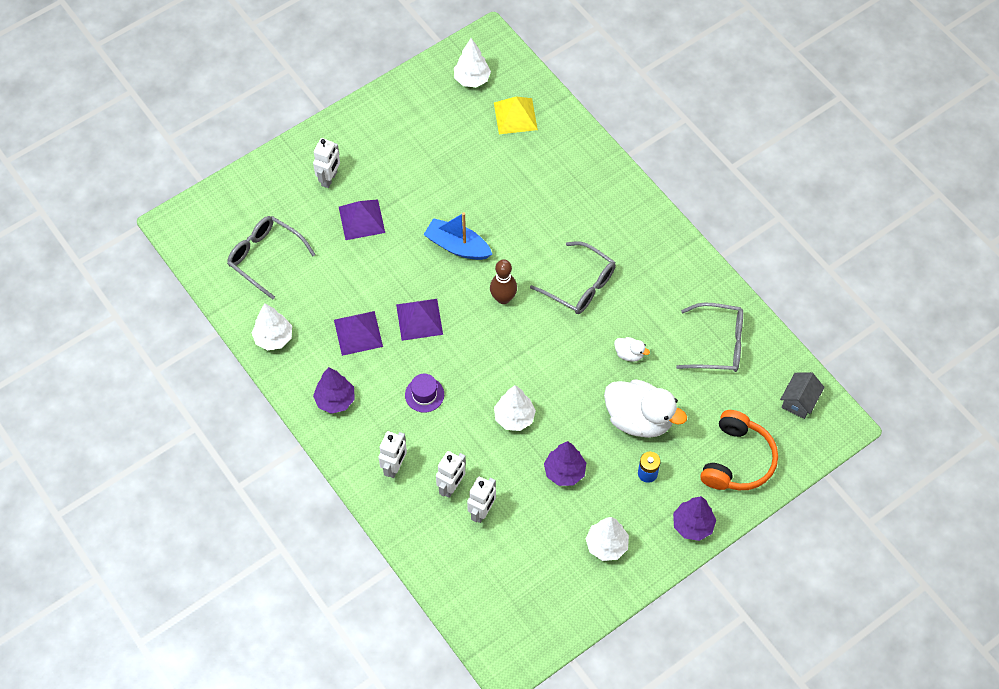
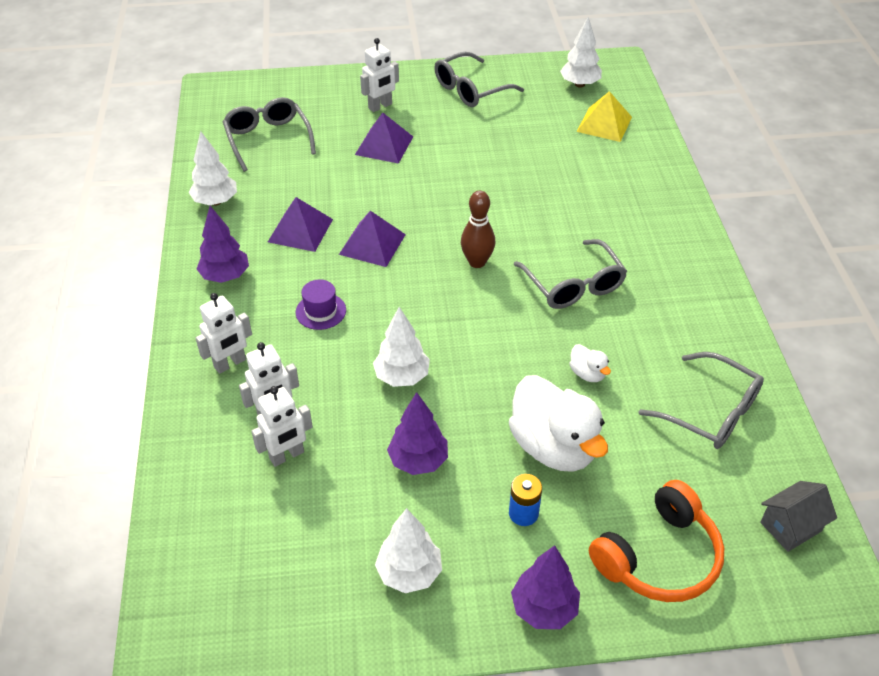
camera: 30 degrees right, 15 degrees down
(389, 126) = (470, 90): none -> grey glasses
(457, 246) = (463, 200): blue boat -> none

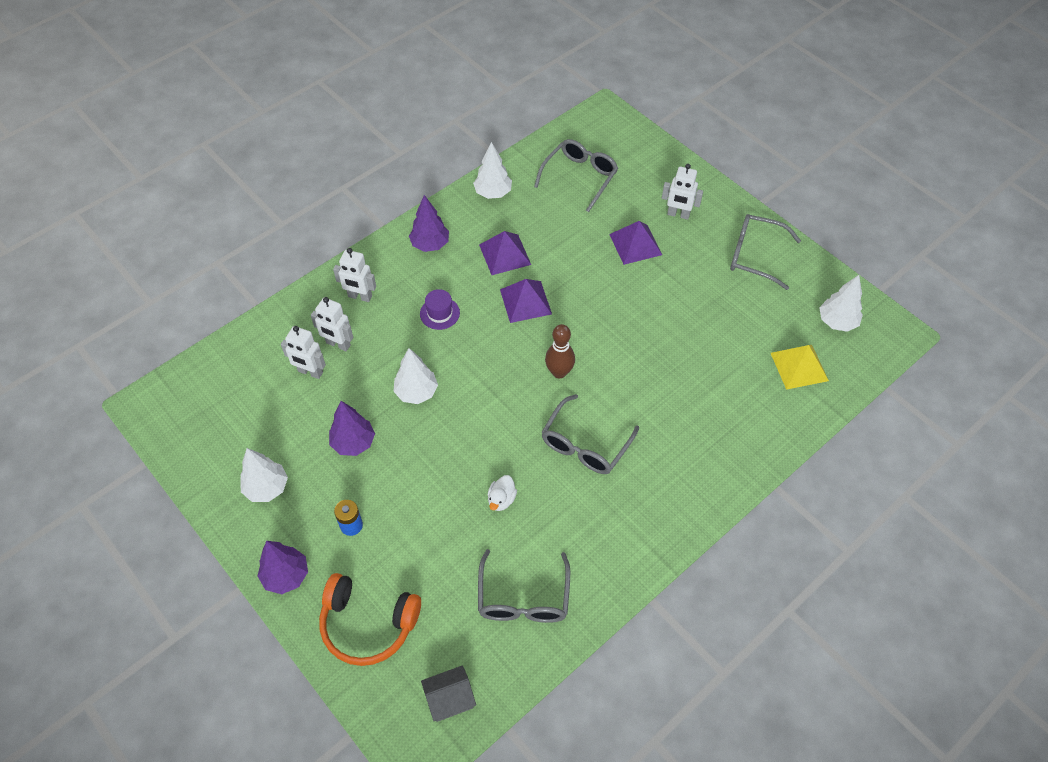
camera: 55 degrees right, 10 degrees up
(553, 447) = (419, 513): white duck -> none
(790, 526) = (450, 699): grey house -> grey house turned 45 degrees counterclockwise

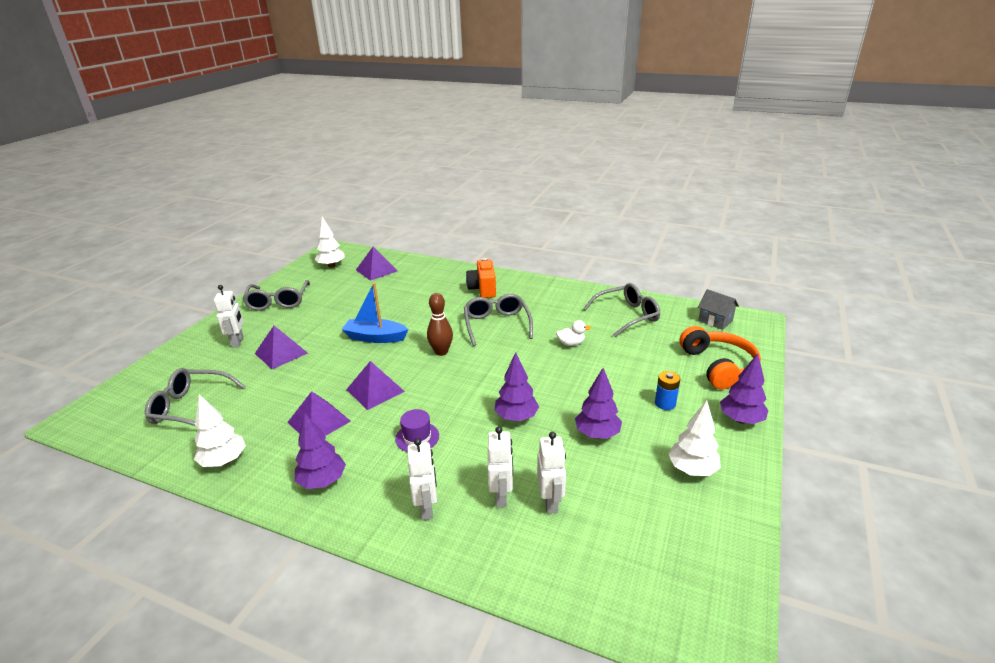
camera: 115 degrees left, 25 degrees down
(416, 392) = (516, 417): white tree -> purple tree
(585, 444) = (497, 324): grey glasses -> grey glasses turned 105 degrees counterclockwise
(622, 324) = (375, 337): none -> blue boat
(681, 466) = (482, 289): none -> orange camera
(799, 366) = (376, 270): yellow pyramid -> purple pyramid

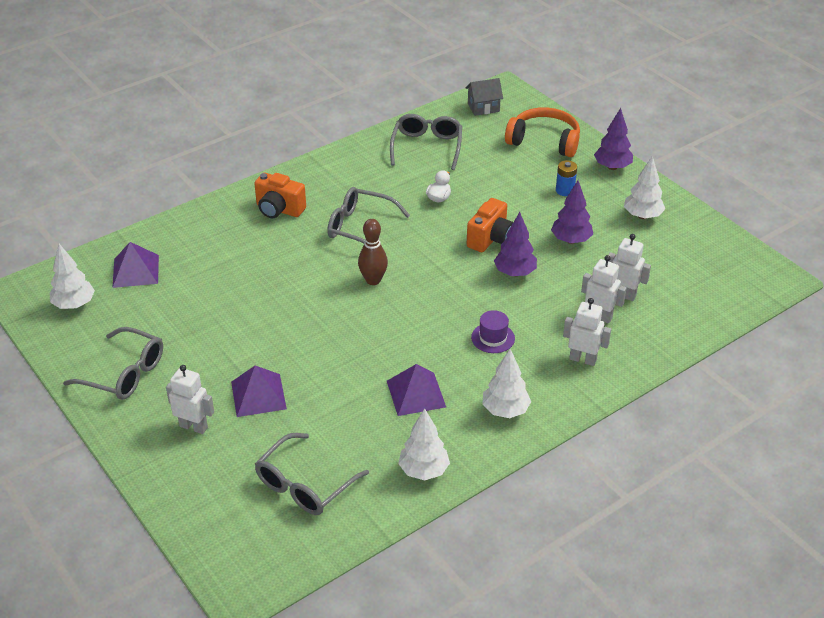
camera: 60 degrees left, 10 degrees up
(322, 481) = (505, 410): purple tree -> white tree
(375, 337) = (299, 316): blue boat -> none
(375, 390) = (398, 343): purple pyramid -> none
(548, 387) = (490, 239): none -> orange camera

